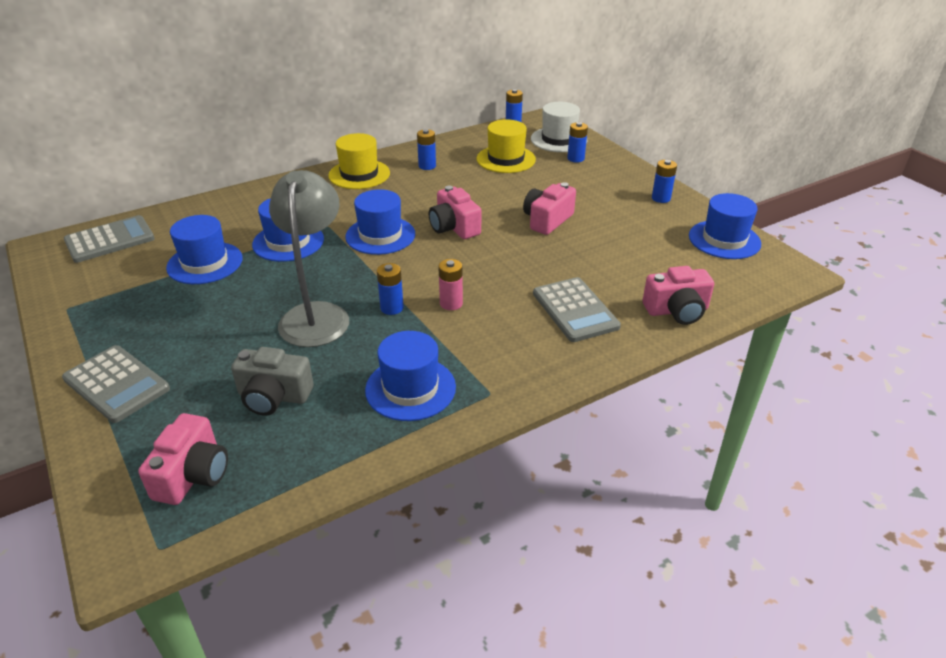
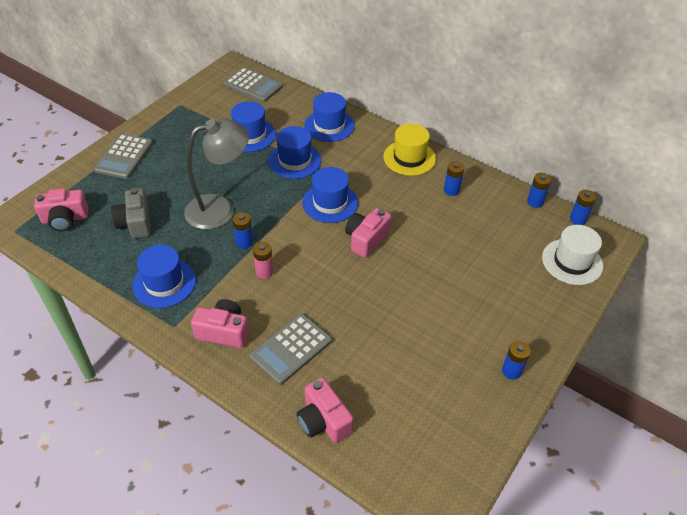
camera: 65 degrees right, 10 degrees up
(506, 159) = (502, 236): yellow hat -> none
(547, 220) = (414, 295): pink camera -> pink camera (223, 332)
(575, 158) = (543, 285): blue battery -> blue battery (535, 202)
(724, 240) = (464, 440): blue hat -> blue hat (329, 125)

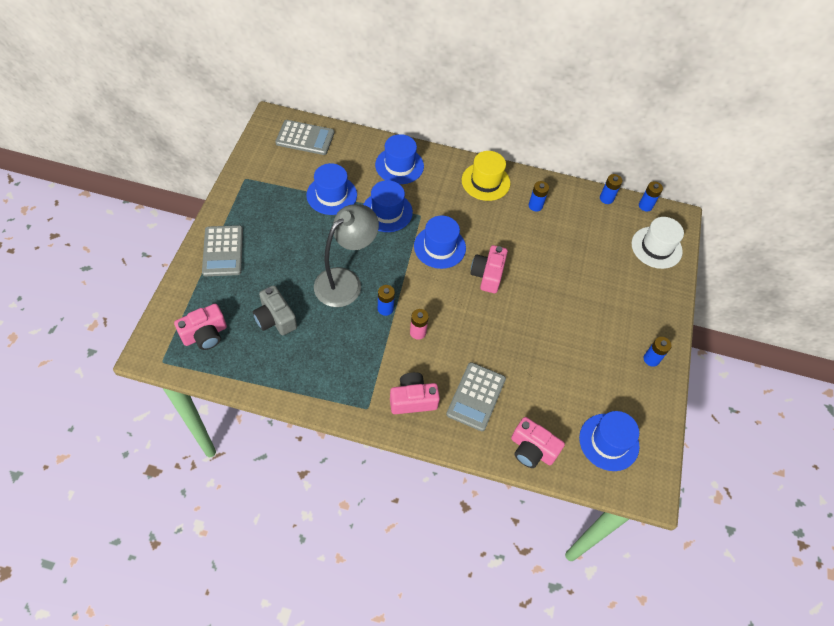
camera: 25 degrees left, 10 degrees up
(164, 283) = (336, 370): blue hat -> blue hat (609, 442)

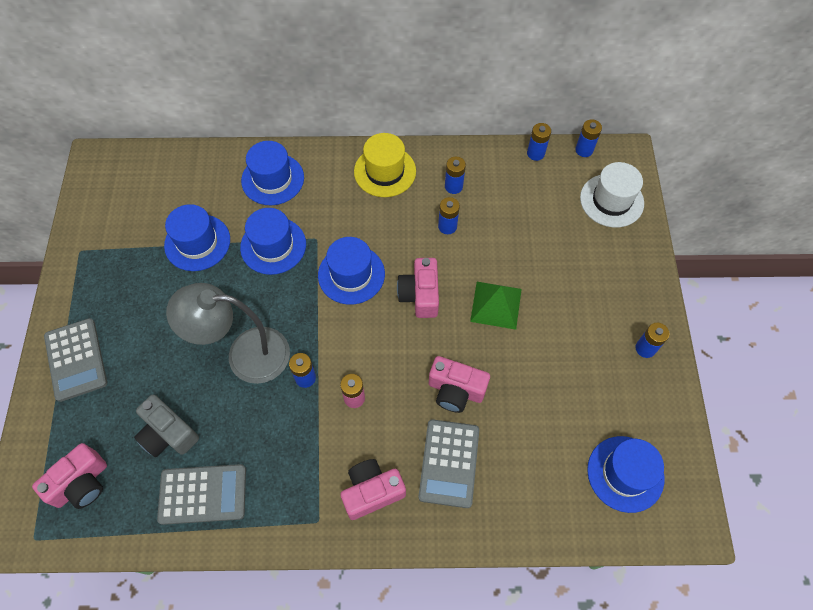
camera: 10 degrees left, 5 degrees up
(305, 138) = (143, 174): grey calculator -> grey calculator (203, 494)
(345, 281) = (245, 355): grey lamp -> grey lamp turned 120 degrees counterclockwise
(522, 232) = (447, 226): none -> blue battery
(532, 449) = (536, 513): pink camera -> pink camera (455, 390)
(543, 297) = (496, 305): none -> green pyramid

